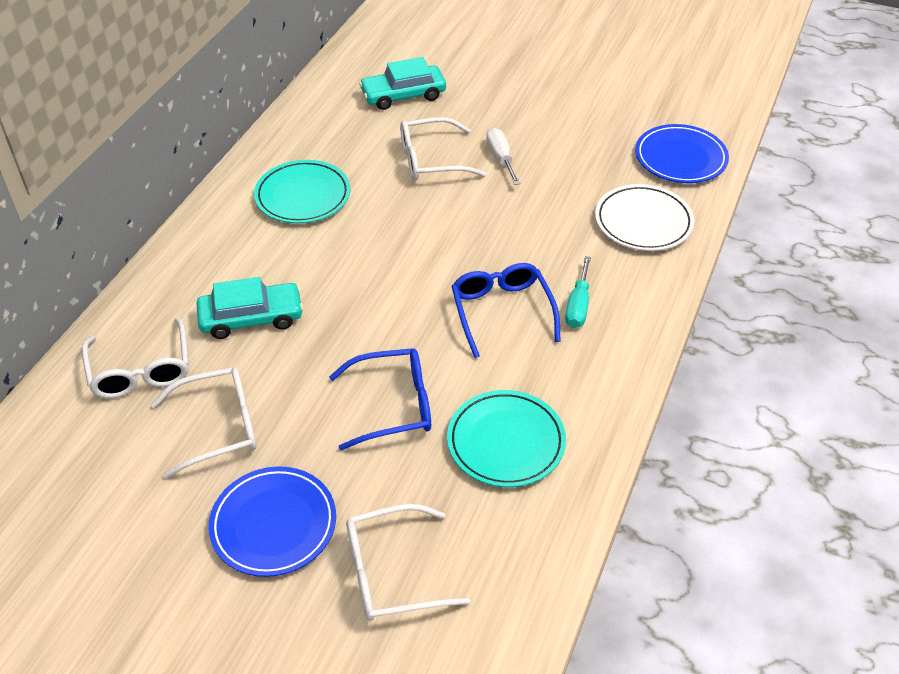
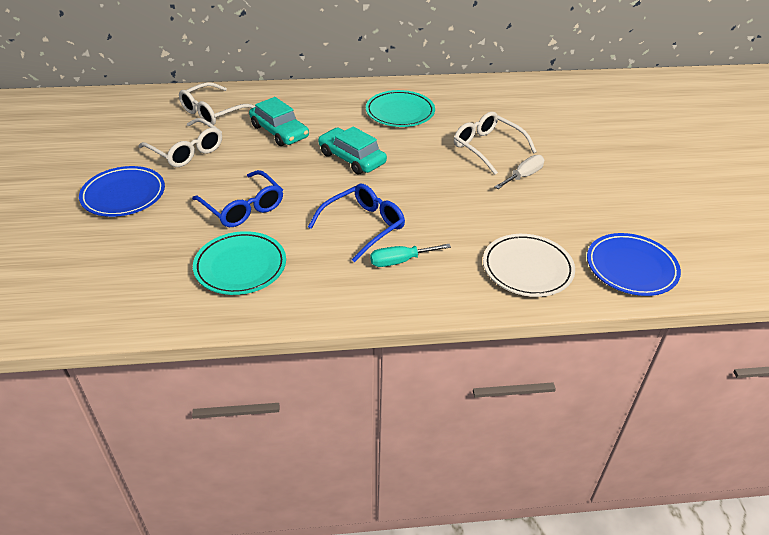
camera: 60 degrees right, 5 degrees down
(393, 573) = (106, 252): white glasses -> none
(403, 95) = (541, 115): turquoise car -> turquoise car (352, 158)

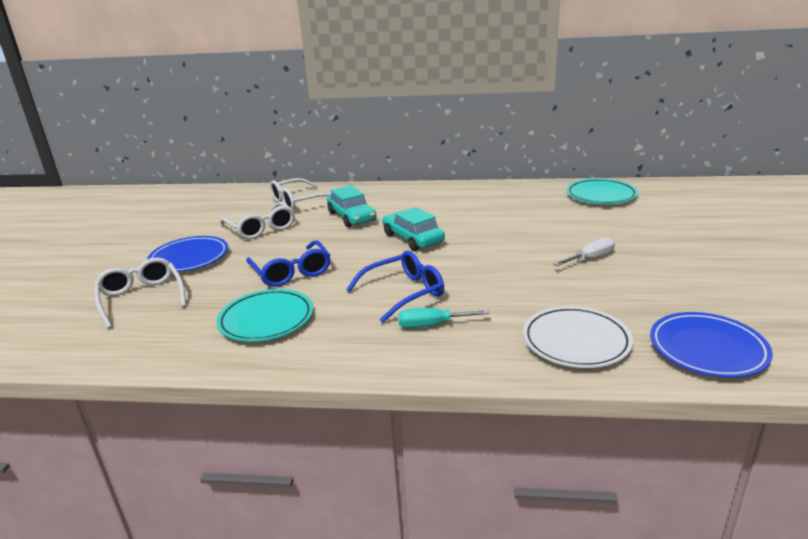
camera: 15 degrees right, 15 degrees down
(400, 112) = (473, 205): turquoise plate -> turquoise plate (601, 195)
(488, 148) = (556, 234): white glasses -> white glasses (142, 298)

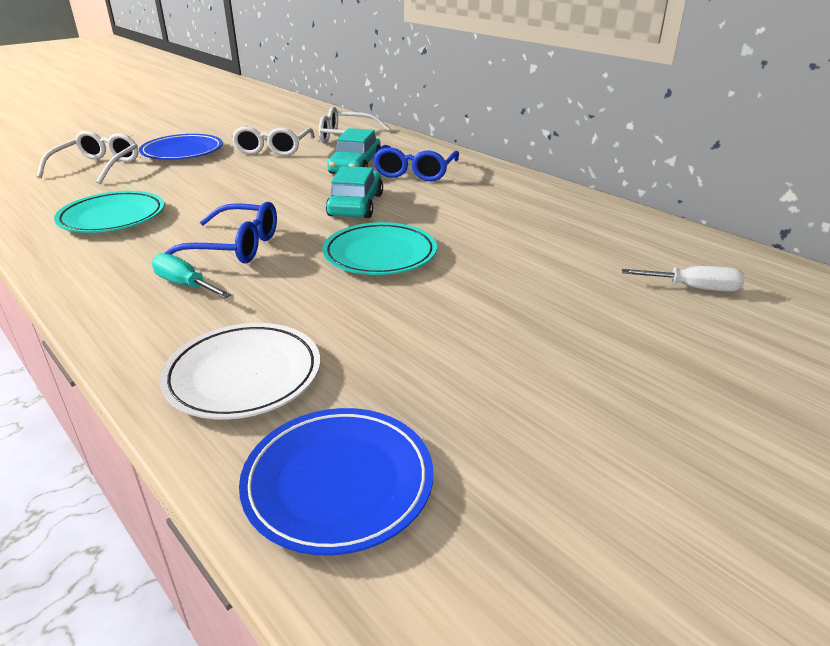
camera: 40 degrees right, 5 degrees up
(291, 272) = (210, 190): blue glasses -> blue glasses (415, 172)
(590, 258) = (470, 307): white screwdriver -> white screwdriver (694, 288)
(601, 195) = (662, 248): turquoise plate -> turquoise plate (380, 254)

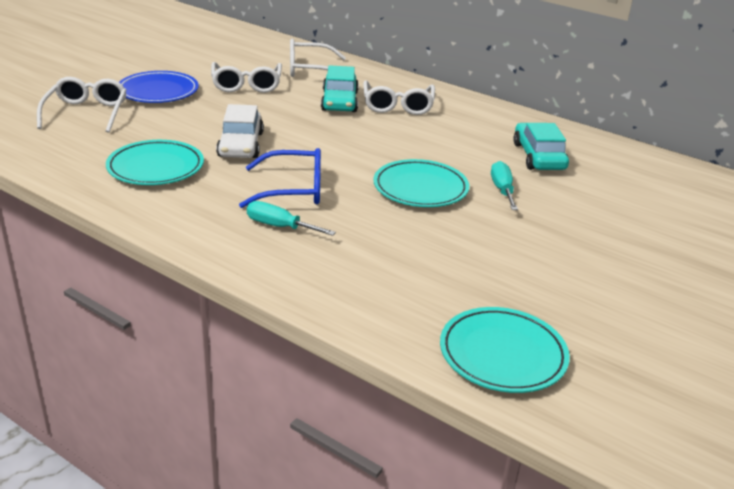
camera: 15 degrees left, 0 degrees up
(218, 200) = (240, 145): none -> white car
(243, 375) = (386, 293): white plate -> none
(338, 482) = (502, 354): blue plate -> turquoise plate
(356, 205) = (368, 142): turquoise car -> turquoise car (538, 156)
(415, 172) = (398, 105): blue glasses -> white glasses
(479, 262) = (502, 190): none -> turquoise screwdriver
(694, 288) = (667, 200): white screwdriver -> none

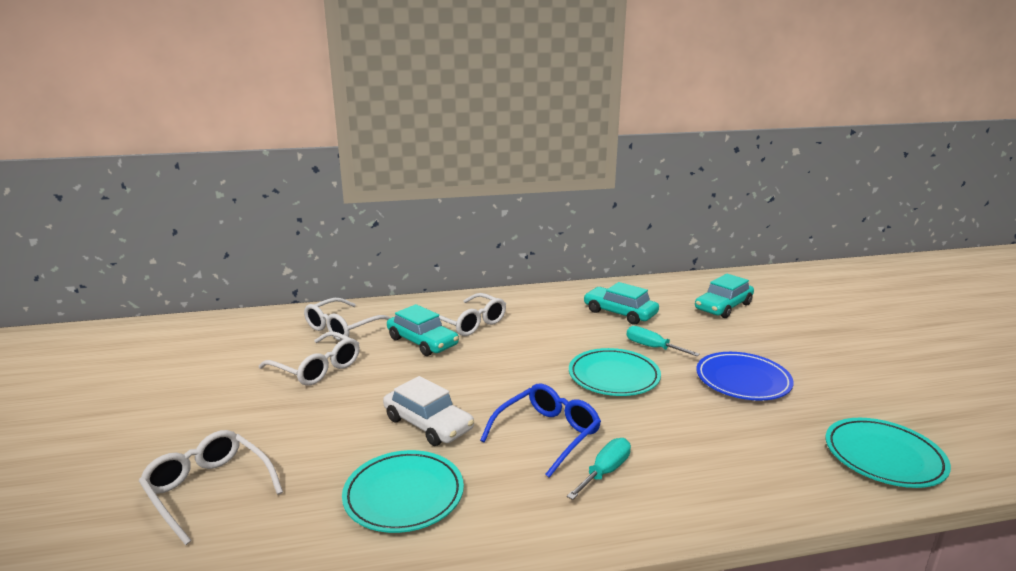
camera: 45 degrees left, 10 degrees down
(158, 91) = (243, 421): blue plate -> blue plate (743, 380)
(279, 226) = (605, 472): turquoise screwdriver -> turquoise screwdriver turned 150 degrees clockwise
(658, 201) = (723, 307): none -> turquoise car

